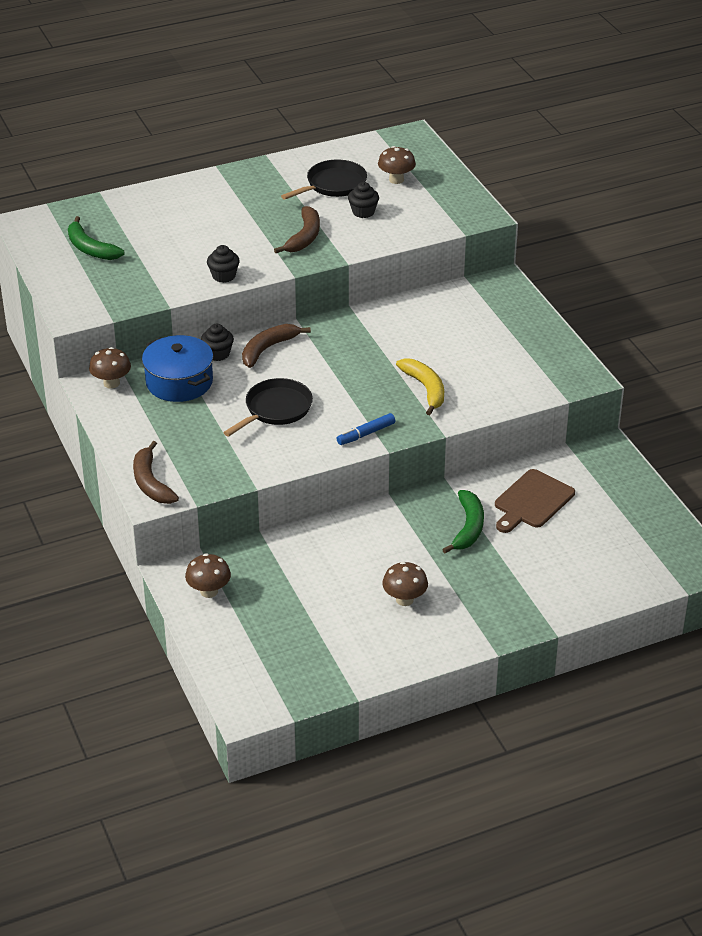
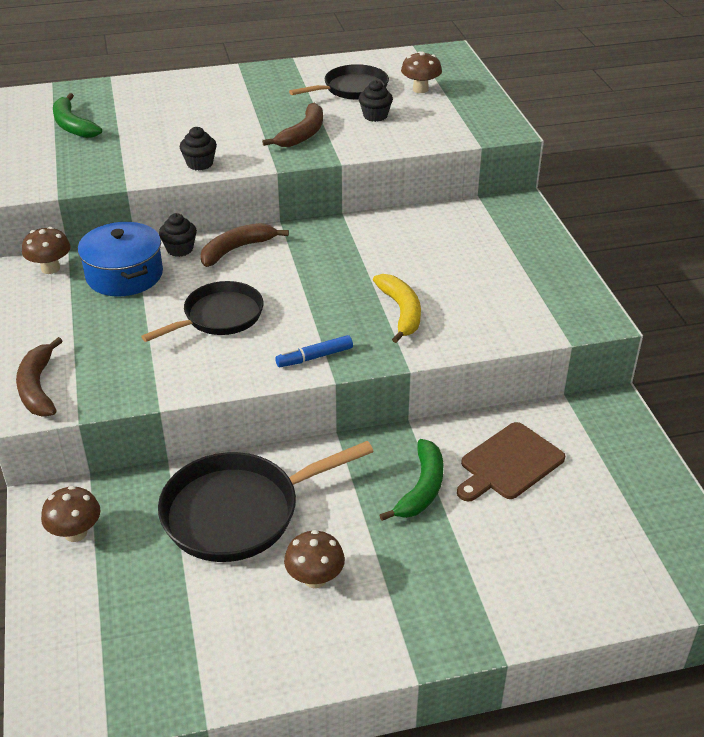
camera: 10 degrees right, 0 degrees up
(331, 561) = (239, 512): none -> black pan

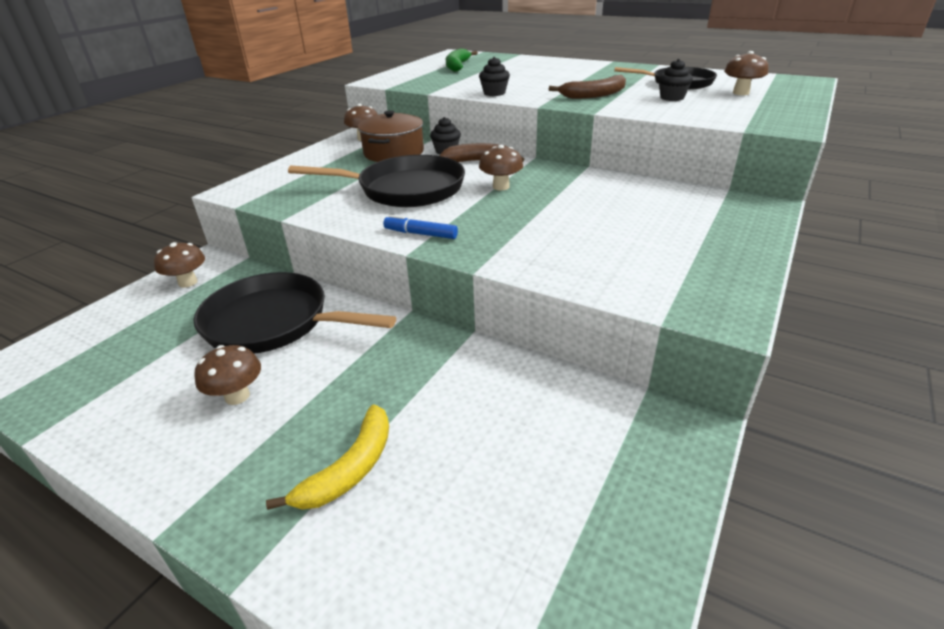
camera: 45 degrees right, 5 degrees down
(38, 387) = (253, 184): brown banana -> none
(124, 275) = (393, 152): blue pot -> brown pot
(219, 317) = (404, 189): black pan -> black pan, size x1.52
(303, 273) = (501, 187): none -> brown mushroom
(401, 312) = (533, 234): yellow banana -> yellow banana (350, 469)
(421, 488) = (406, 384): green banana -> none
(509, 463) = (507, 412): brown cutting board -> none

